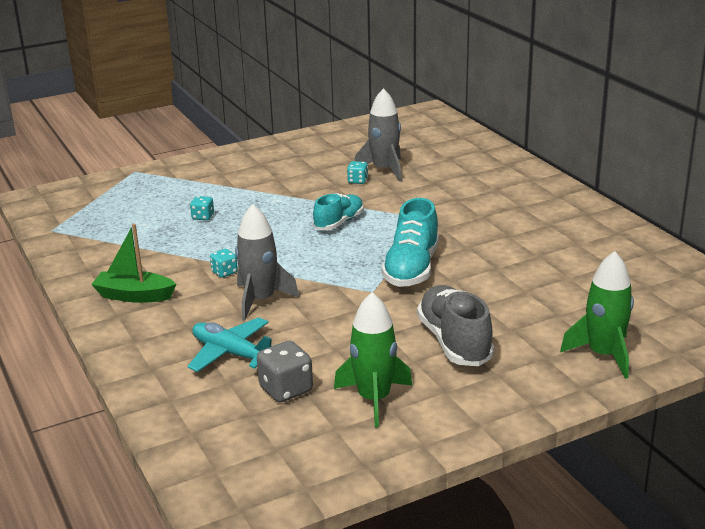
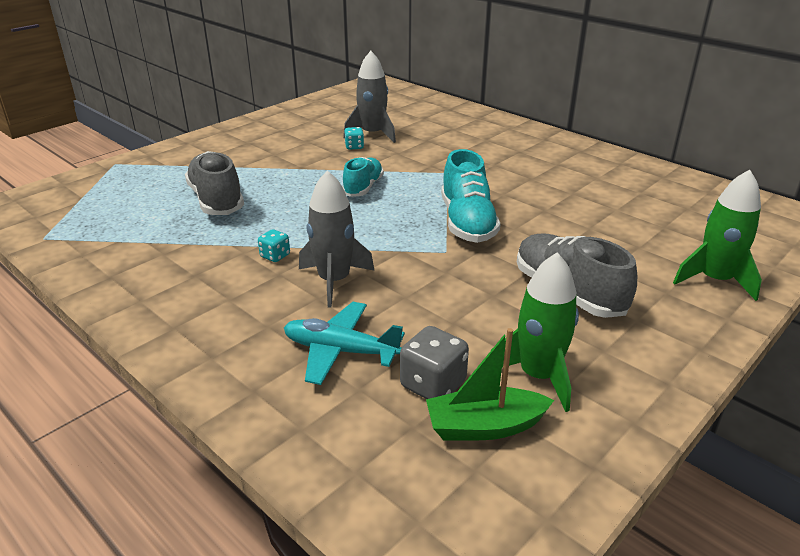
camera: 20 degrees left, 5 degrees up
(134, 296) = (183, 300): green boat -> green boat (484, 426)
(203, 217) = (216, 200): turquoise dice -> grey shoe

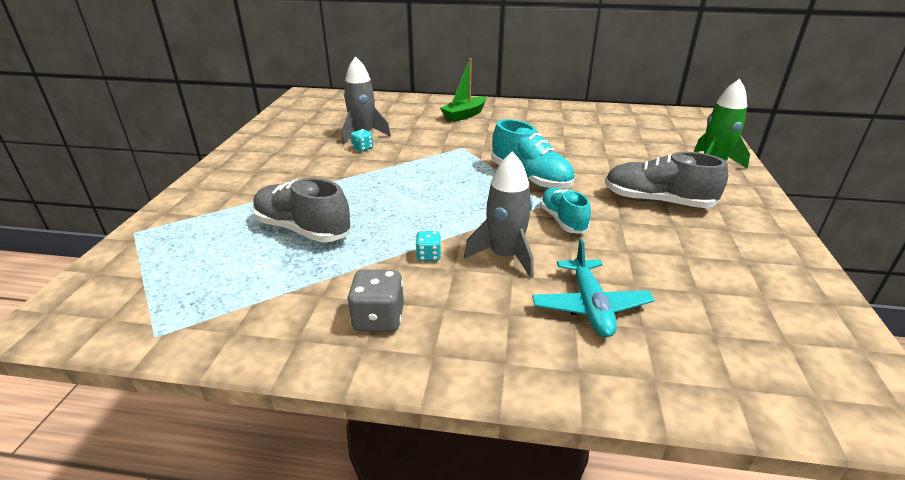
camera: 35 degrees left, 0 degrees up
(340, 351) = (590, 306): turquoise plane -> turquoise plane turned 75 degrees counterclockwise
(363, 187) = (417, 177): turquoise shoe -> turquoise shoe (562, 220)
(433, 385) = (681, 299): grey dice -> grey dice (378, 319)
(484, 426) = (748, 310): green boat -> green boat (464, 115)
(538, 376) = (723, 262): green rocket -> none

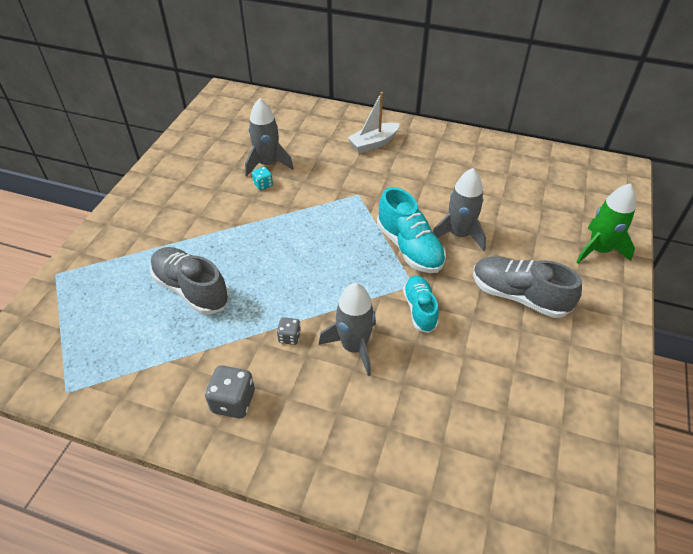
camera: 10 degrees right, 15 degrees up
(428, 256) = (289, 337): turquoise dice -> grey dice
(464, 115) = (373, 143): green boat -> white boat
(575, 165) = (459, 234): none -> grey rocket
(590, 306) = (407, 415): turquoise plane -> none

